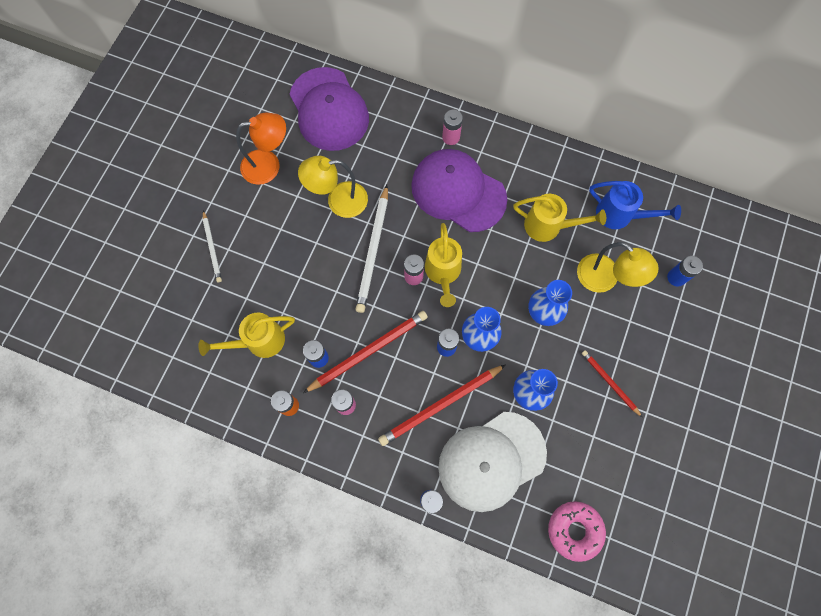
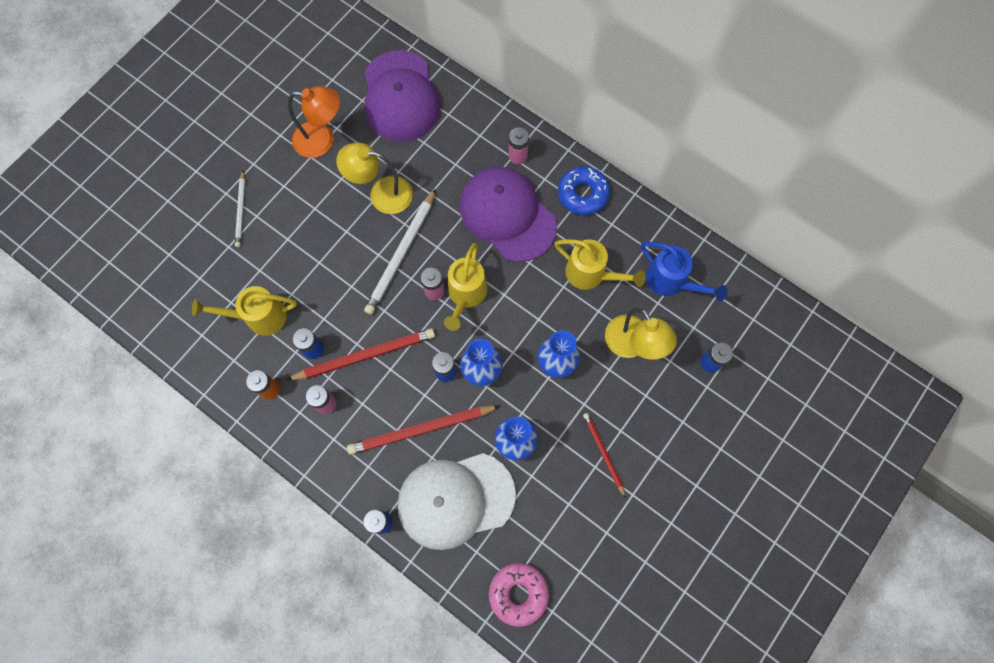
camera: 15 degrees right, 0 degrees up
(519, 157) = (583, 194): none -> blue donut

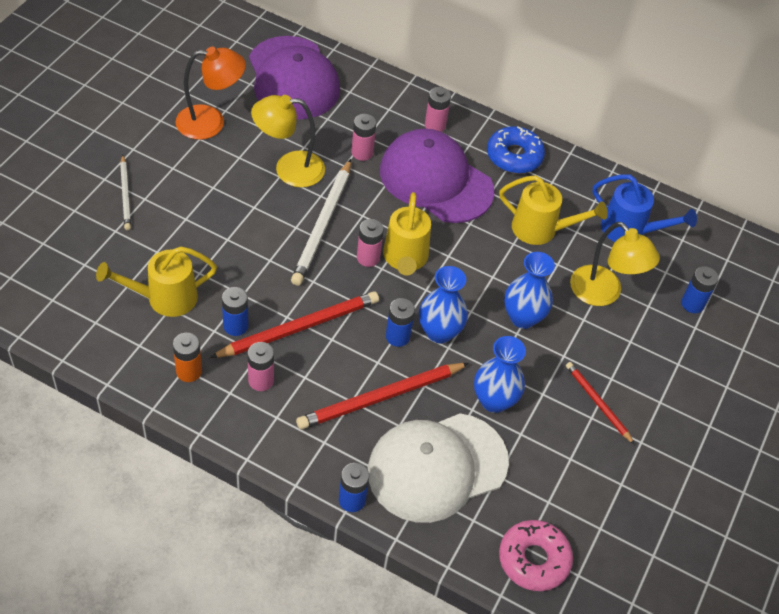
camera: 15 degrees left, 20 degrees down
(448, 181) = (362, 152): none -> pink battery

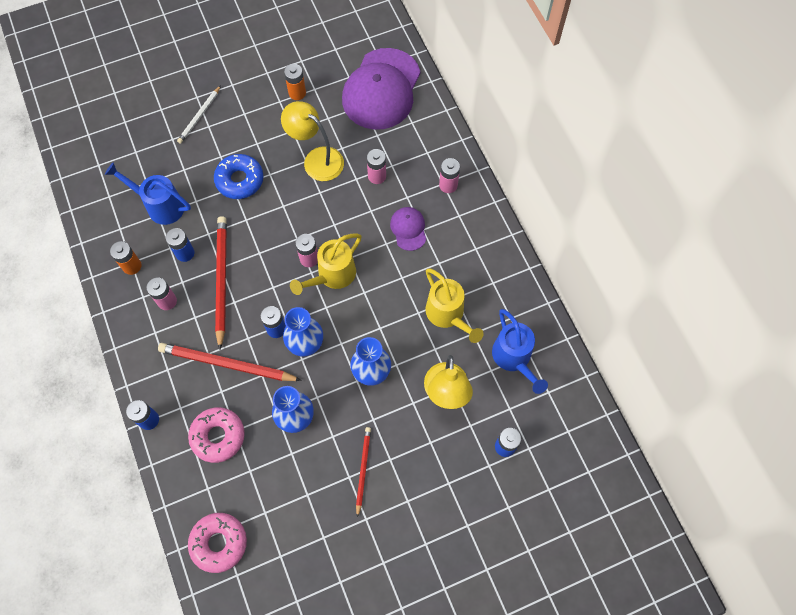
camera: 45 degrees right, 15 degrees up
(164, 298) = (160, 205): yellow watering can -> blue watering can
(211, 122) = (297, 93): orange lamp -> orange battery
(299, 327) = (221, 280): red pencil -> red pencil turned 105 degrees counterclockwise
(323, 225) = (301, 215): white pencil -> none
(436, 180) = (408, 229): purple cap -> purple cap, size x0.46
(437, 467) = (218, 436): white cap -> pink donut
(514, 156) = (483, 245): blue donut -> blue donut (240, 180)

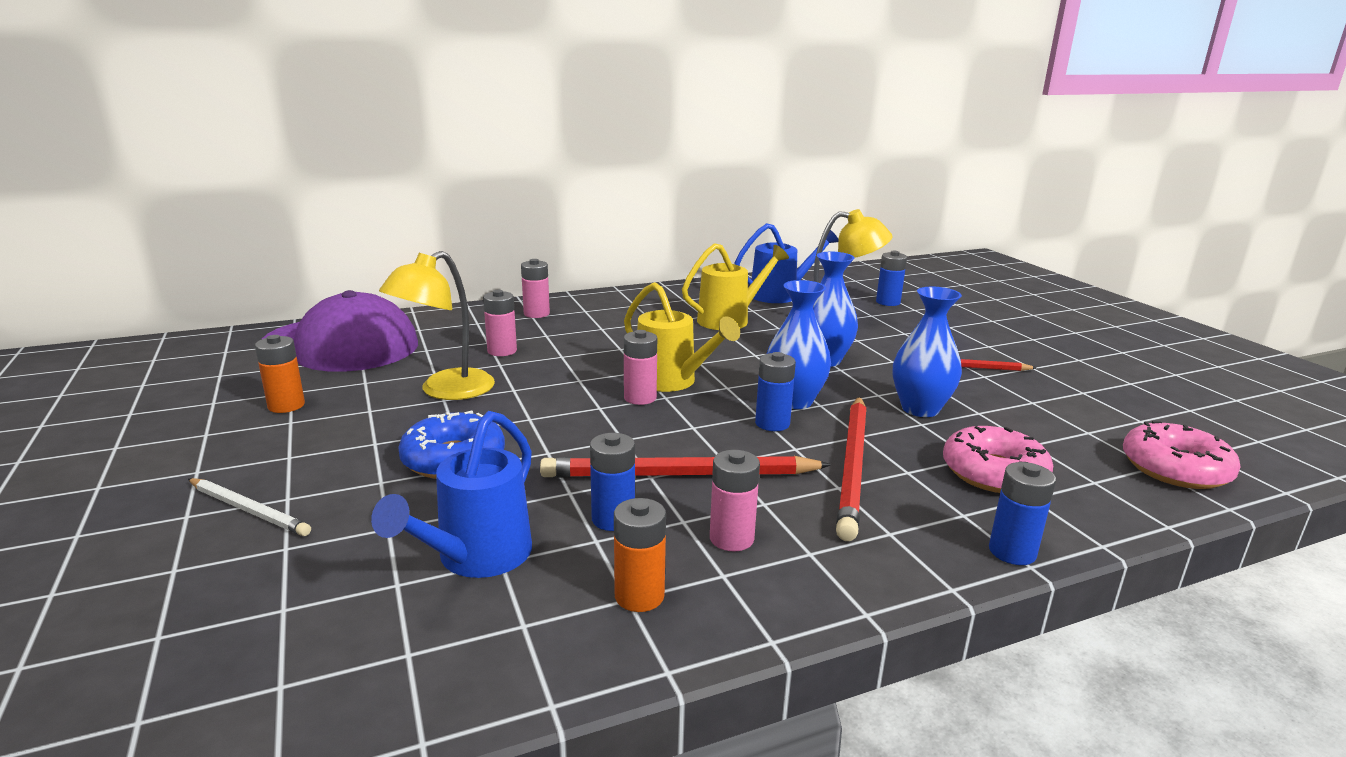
camera: 90 degrees left, 45 degrees down
(408, 229) = (599, 335): purple cap -> none

